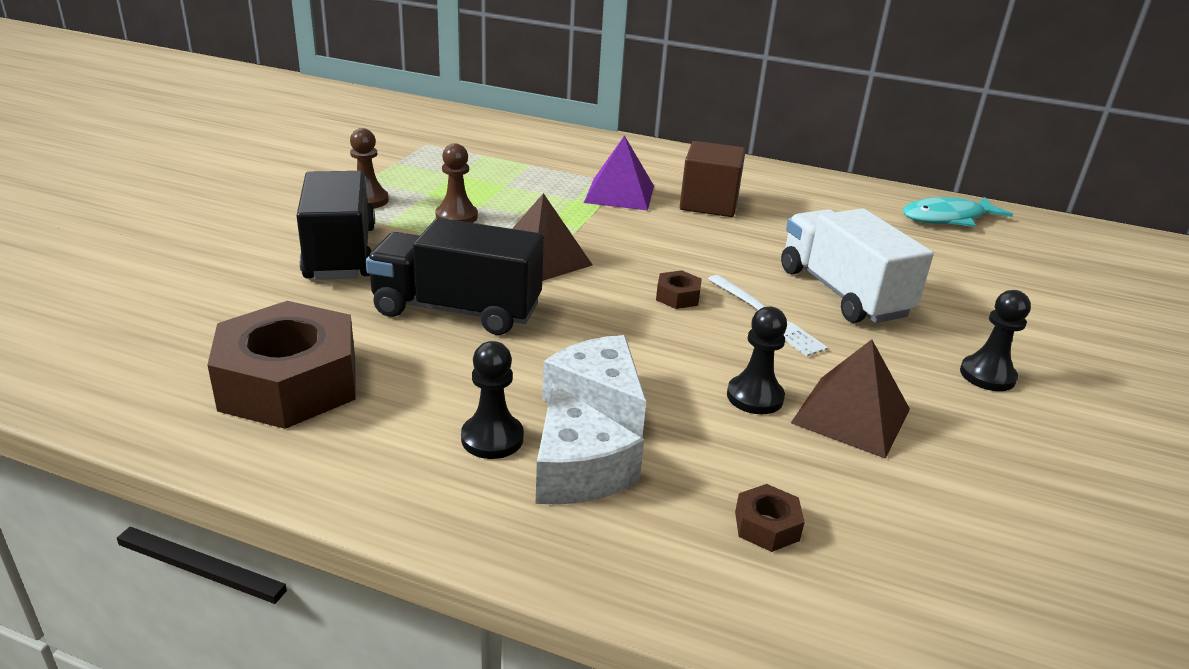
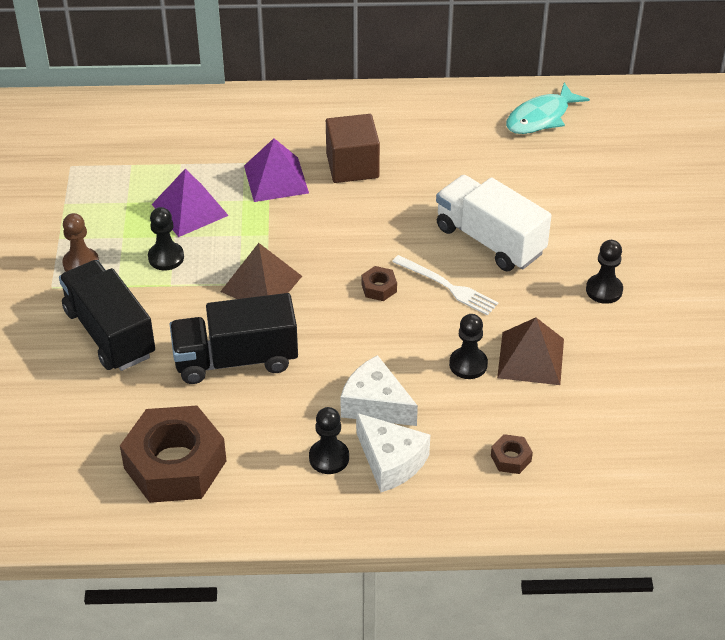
camera: 20 degrees left, 15 degrees up
(456, 216) = (166, 257): brown pawn -> black pawn
(512, 193) = (190, 210): none -> purple pyramid

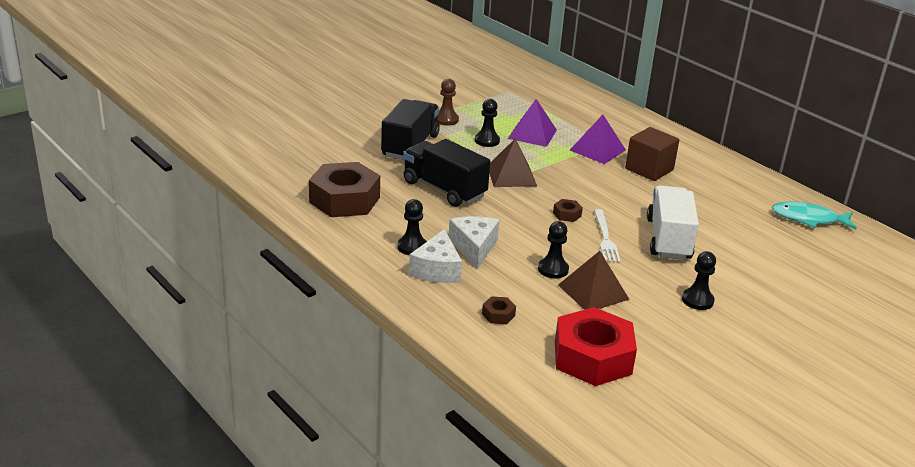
camera: 50 degrees right, 15 degrees down
(632, 428) = (592, 357): none -> red nut

